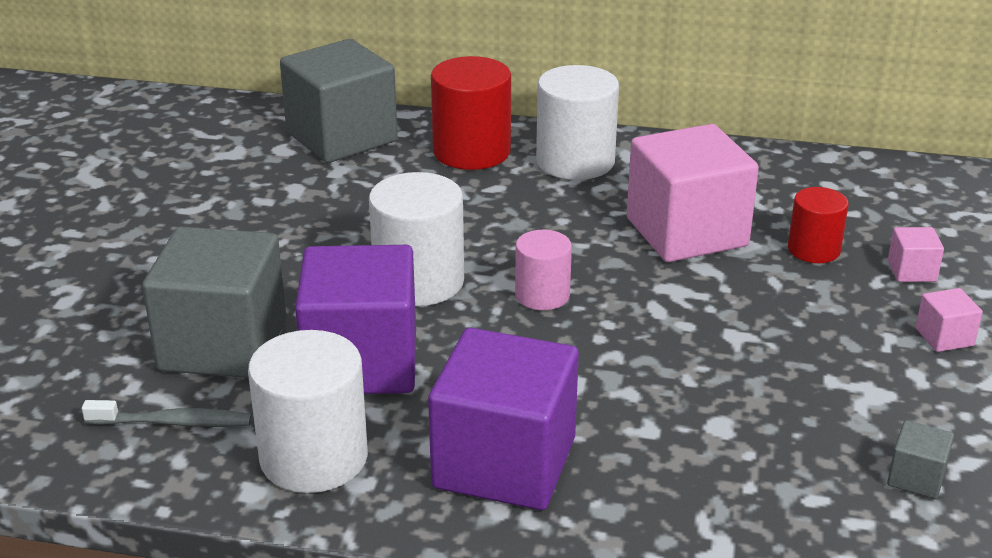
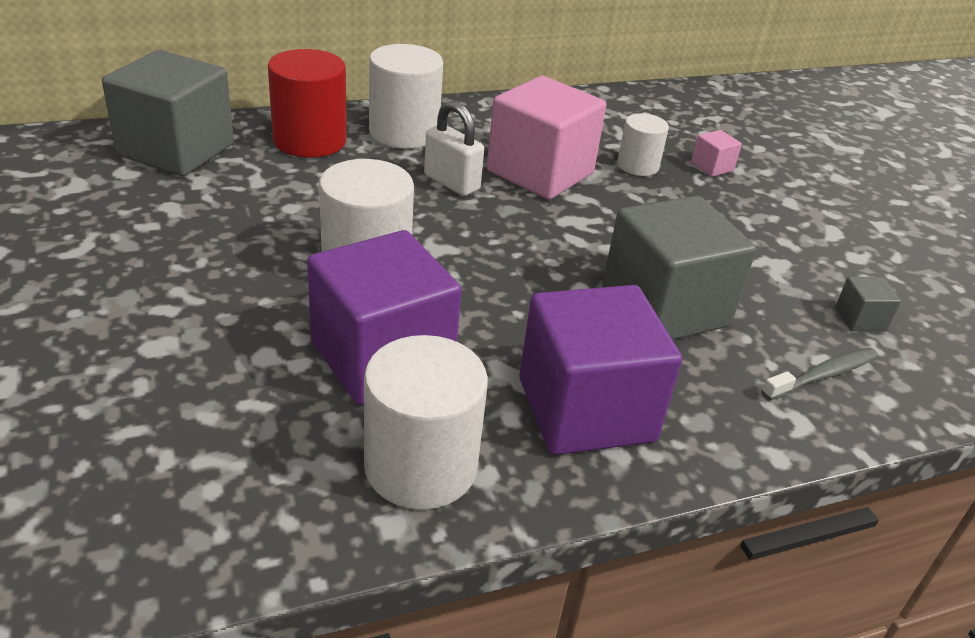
camera: 35 degrees left, 5 degrees up
(173, 423) = (247, 482): grey toothbrush -> grey toothbrush (823, 375)
(223, 345) = (230, 381): grey cube -> grey cube (664, 307)
(542, 295) = (480, 251): pink cylinder -> none
(577, 222) = (451, 183): none -> white padlock
(813, 250) = (637, 166): red cylinder -> white cylinder
(944, 337) = (776, 210): pink cube -> none

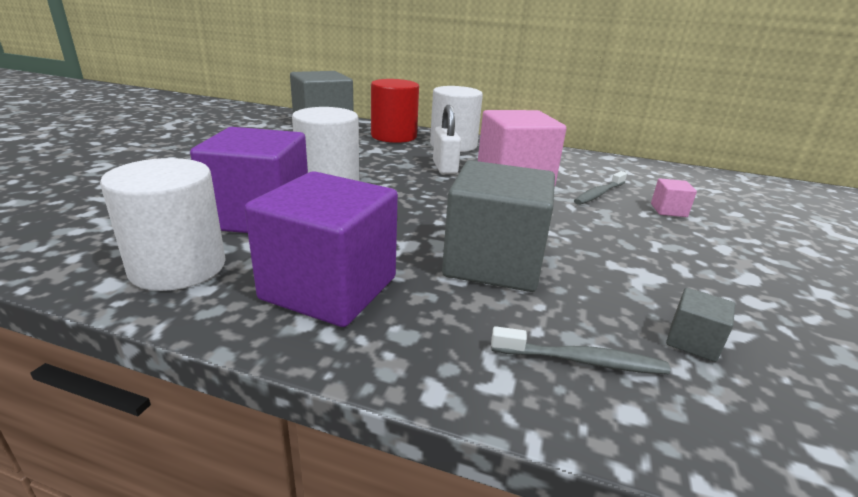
camera: 40 degrees right, 10 degrees down
(637, 166) = (598, 194): white cylinder -> grey toothbrush

